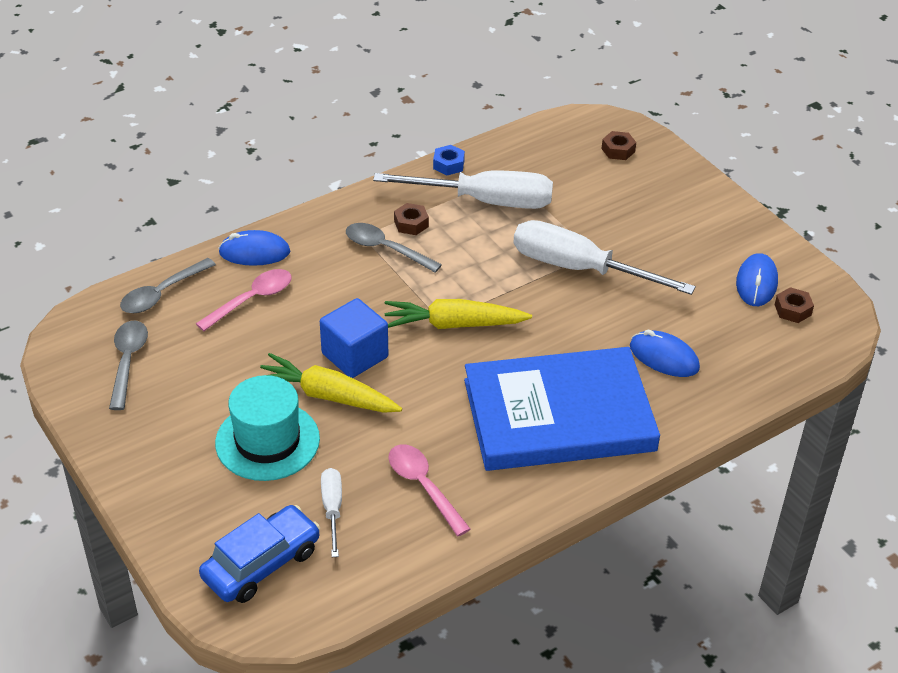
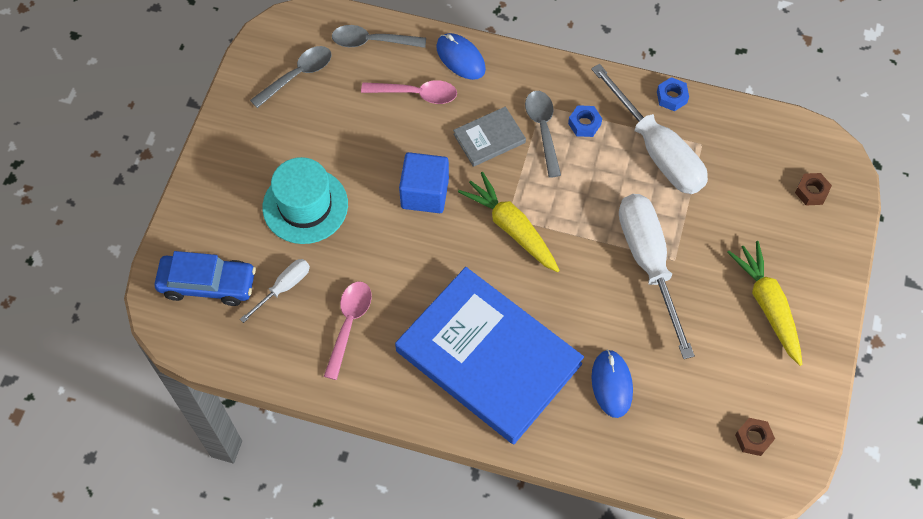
camera: 50 degrees right, 20 degrees up
(327, 395) = (374, 207): yellow carrot -> yellow carrot (768, 305)
(353, 284) = (489, 138): none -> grey book
(411, 224) = (584, 124): brown nut -> blue nut
(756, 283) = (757, 393): blue mouse -> none

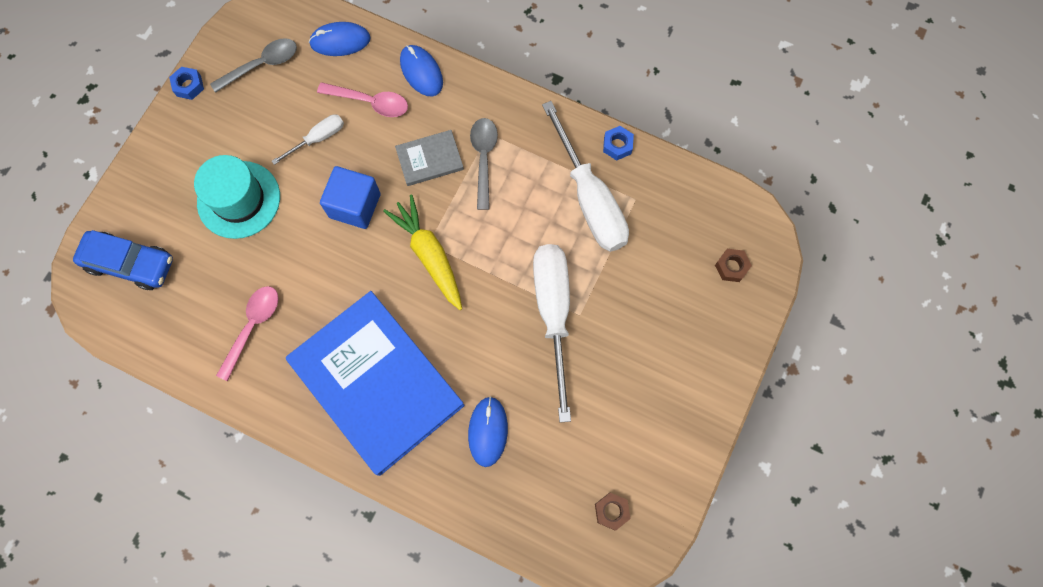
camera: 10 degrees right, 10 degrees up
(283, 287) = (200, 279): white screwdriver -> white screwdriver (318, 138)
(372, 41) = (340, 41): grey spoon -> blue mouse
(584, 124) = (525, 159): blue nut -> blue nut (189, 86)
(768, 305) = (659, 377): yellow carrot -> none

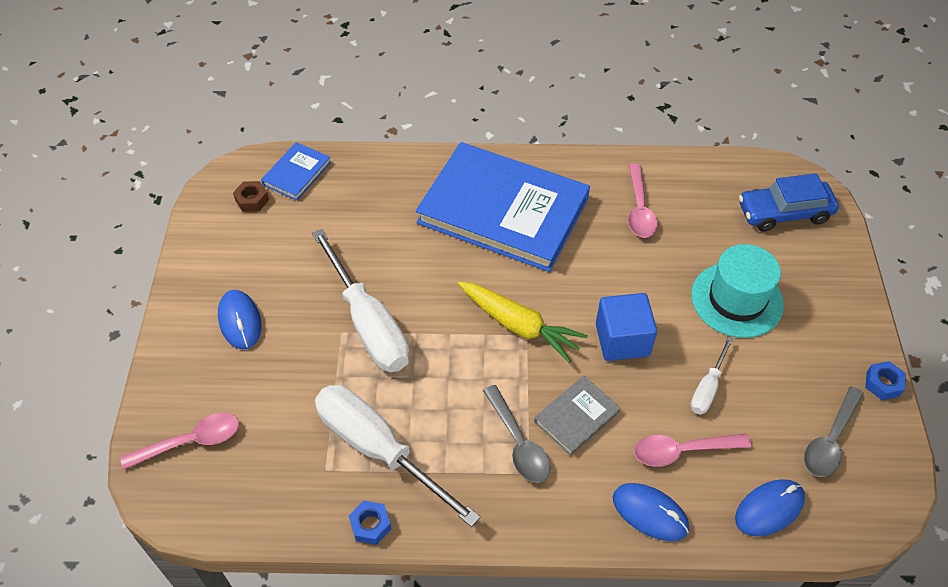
camera: 155 degrees right, 20 degrees down
(488, 431) = (385, 213): blue mouse -> blue mouse (240, 321)
(555, 528) = (297, 173): none -> blue book
(731, 267) = (191, 441): brown nut -> pink spoon

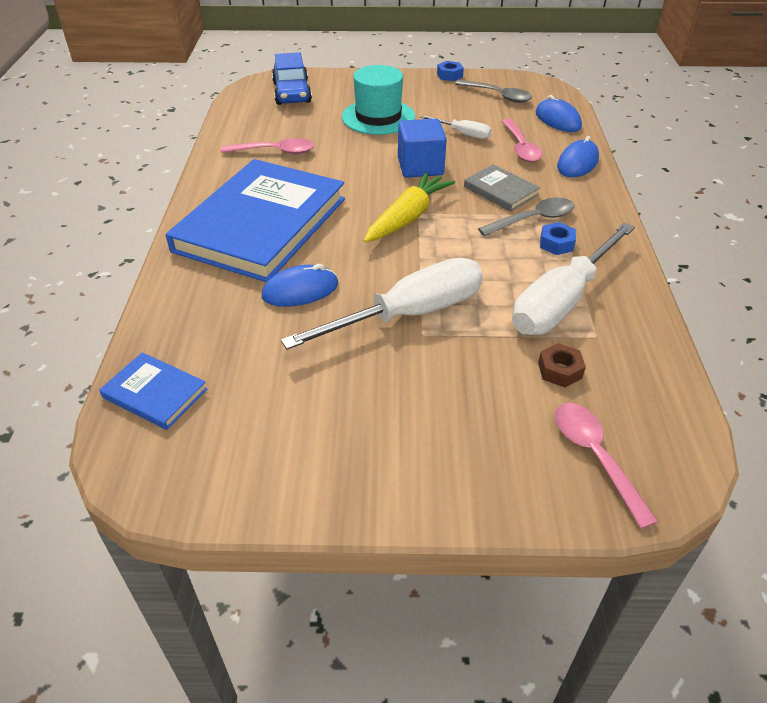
camera: 90 degrees left, 10 degrees down
(240, 321) = (410, 429): blue mouse -> blue mouse (300, 290)
(252, 200) = (194, 439): brown nut -> brown nut (559, 370)
(370, 525) = (643, 303): blue nut -> blue nut (556, 244)

